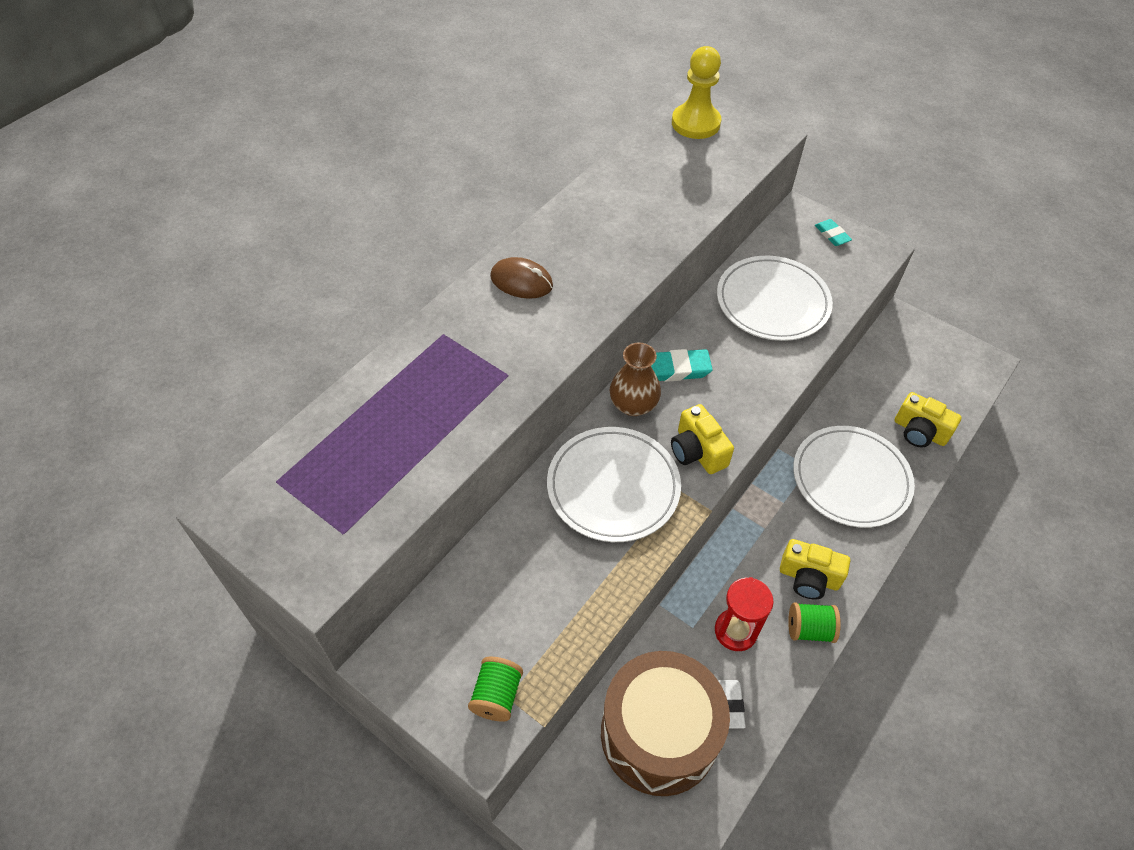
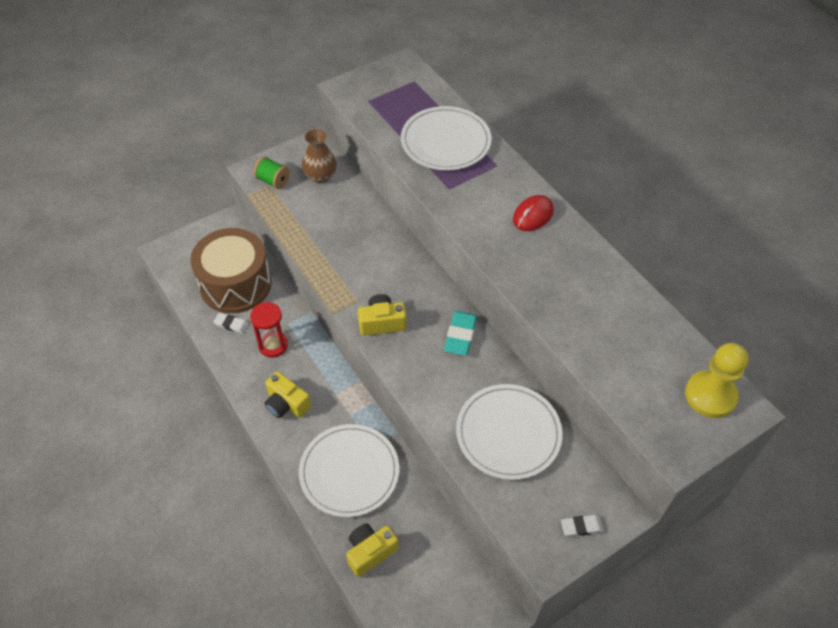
camera: 110 degrees right, 0 degrees up
(521, 281) = (533, 215): brown mouse -> red mouse
(613, 487) = (375, 267): white plate -> white plate (445, 142)
(633, 405) = (437, 299): brown vase -> brown vase (320, 176)
(809, 577) = (286, 404): yellow camera -> yellow camera turned 90 degrees counterclockwise
(809, 629) = (252, 387): green spool -> none
(832, 235) = (581, 527): turquoise eraser -> white eraser

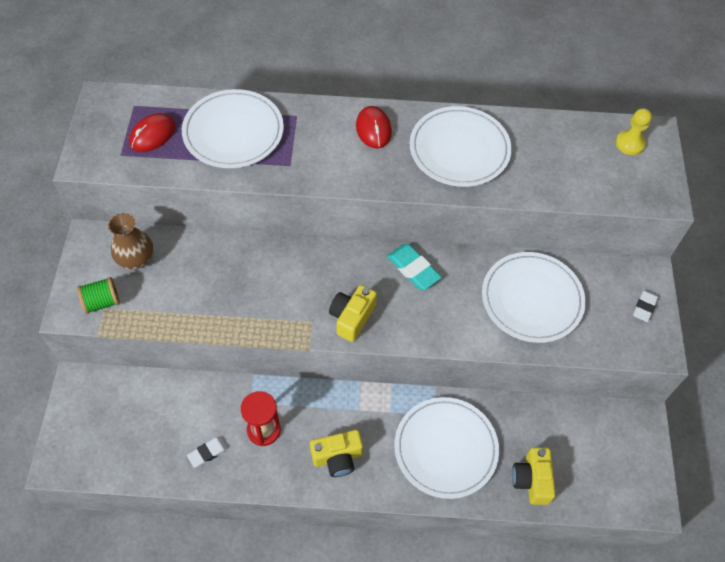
camera: 55 degrees left, 5 degrees up
(235, 284) = (162, 420): brown drum -> none
(400, 104) = (152, 135): none -> red mouse
(571, 278) = (459, 149): none -> white plate
(710, 395) = (630, 143): yellow pawn -> yellow pawn, size x0.64

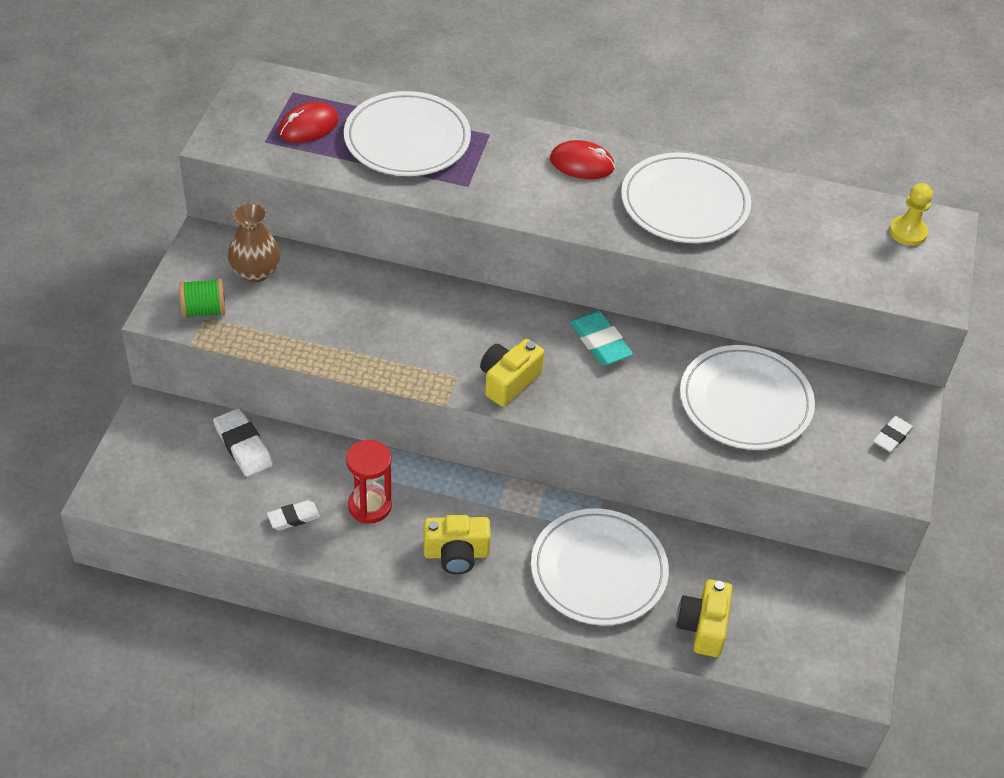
camera: 10 degrees right, 10 degrees down
(156, 398) = (243, 446): none -> white eraser
(373, 129) = (582, 164): red mouse -> red mouse turned 75 degrees counterclockwise

